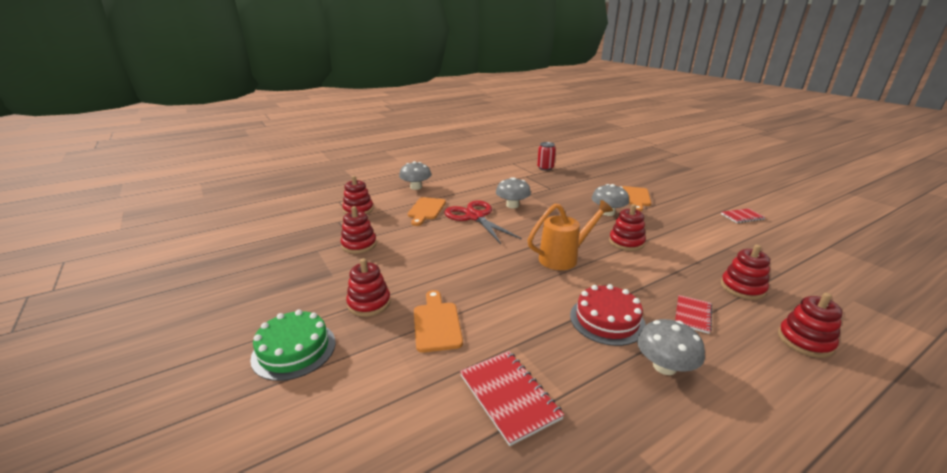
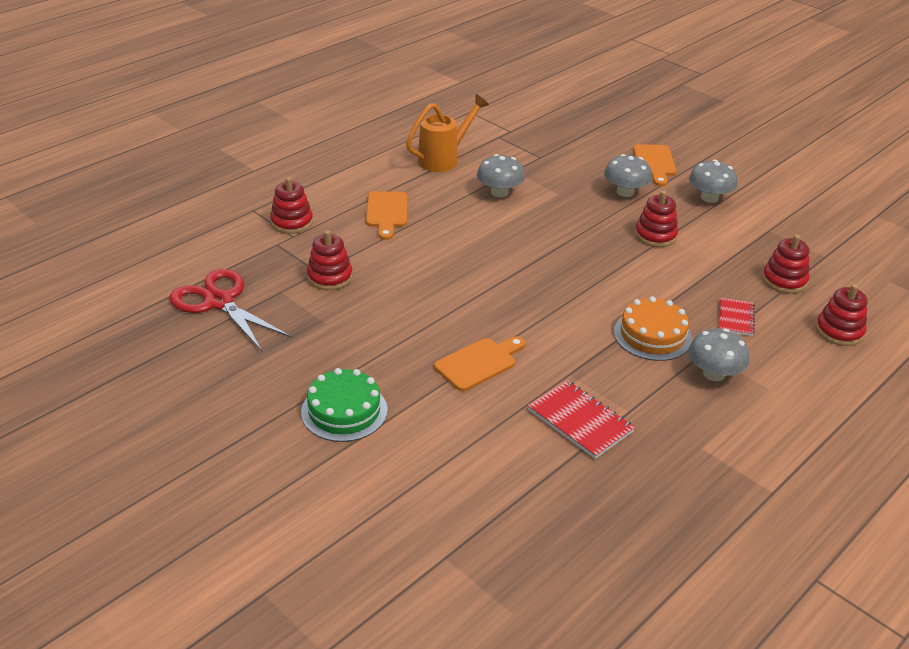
camera: 15 degrees left, 10 degrees up
(369, 303) = (391, 351): red stacking toy -> none
(416, 187) = (350, 173): grey mushroom -> grey mushroom (709, 198)
(436, 323) = (479, 363): orange cutting board -> orange cutting board turned 75 degrees clockwise
(475, 217) = (458, 217): red scissors -> red scissors (219, 302)
(545, 168) = (521, 118): red can -> none
(564, 258) = (589, 265): orange watering can -> orange watering can (444, 159)
(607, 320) = (652, 335): red cake -> orange cake
(742, 217) = (785, 181): red notebook -> none

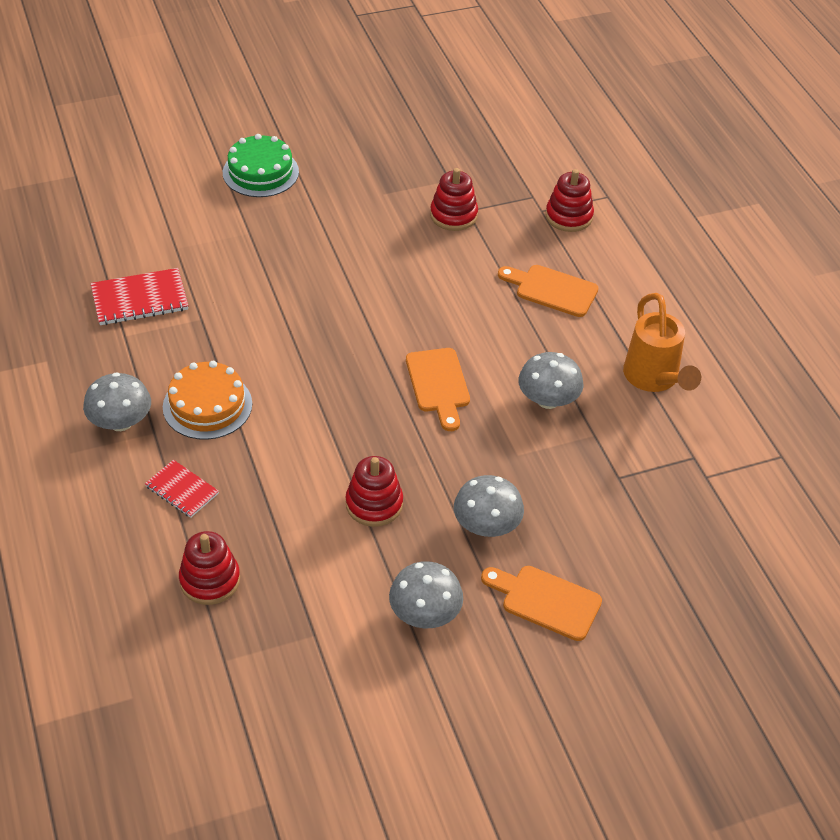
camera: 115 degrees right, 10 degrees up
(219, 302) = (456, 142): red scissors -> none
(479, 363) = (259, 267): orange cutting board -> orange cutting board (438, 384)
(839, 331) = (94, 572): red stacking toy -> none

